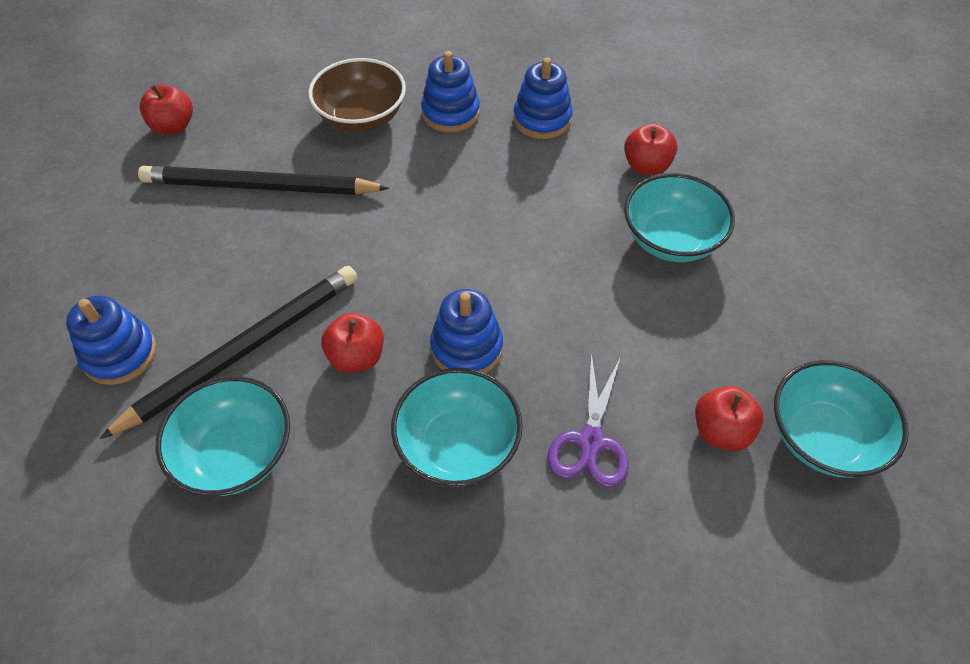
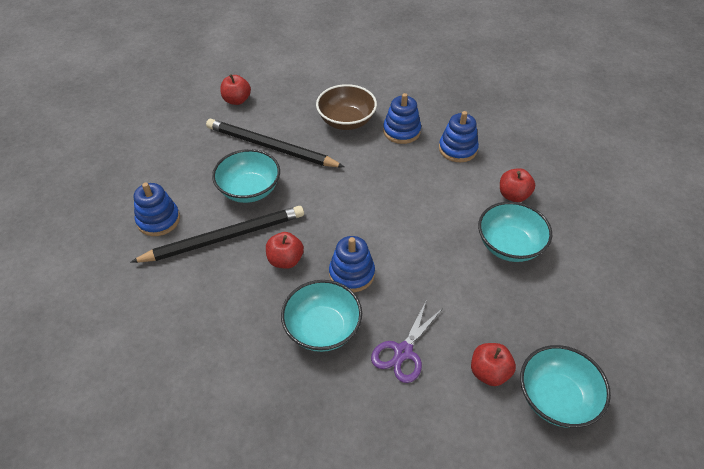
camera: 20 degrees right, 5 degrees down
(236, 454) = (197, 293): turquoise bowl -> turquoise bowl (249, 190)

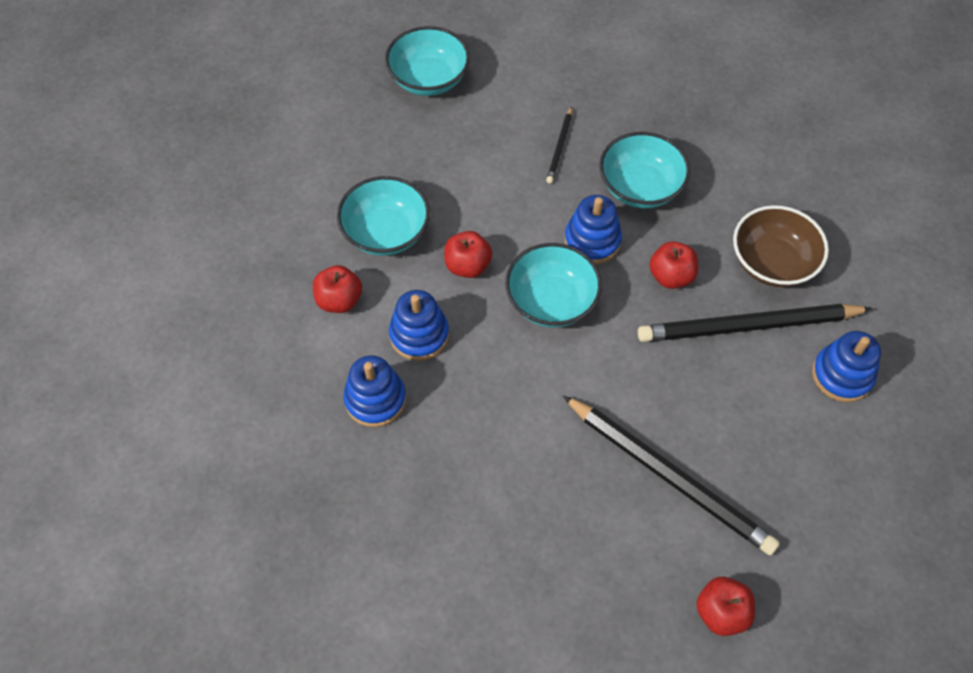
camera: 165 degrees left, 10 degrees up
(249, 190) = (710, 397): turquoise bowl -> turquoise bowl (551, 301)
(346, 121) = (532, 506): brown bowl -> brown bowl (772, 263)
(401, 131) = (448, 459): blue stacking toy -> blue stacking toy (419, 335)
(403, 352) = (560, 147): purple scissors -> black pencil
(489, 372) = (481, 112): red apple -> red apple (467, 266)

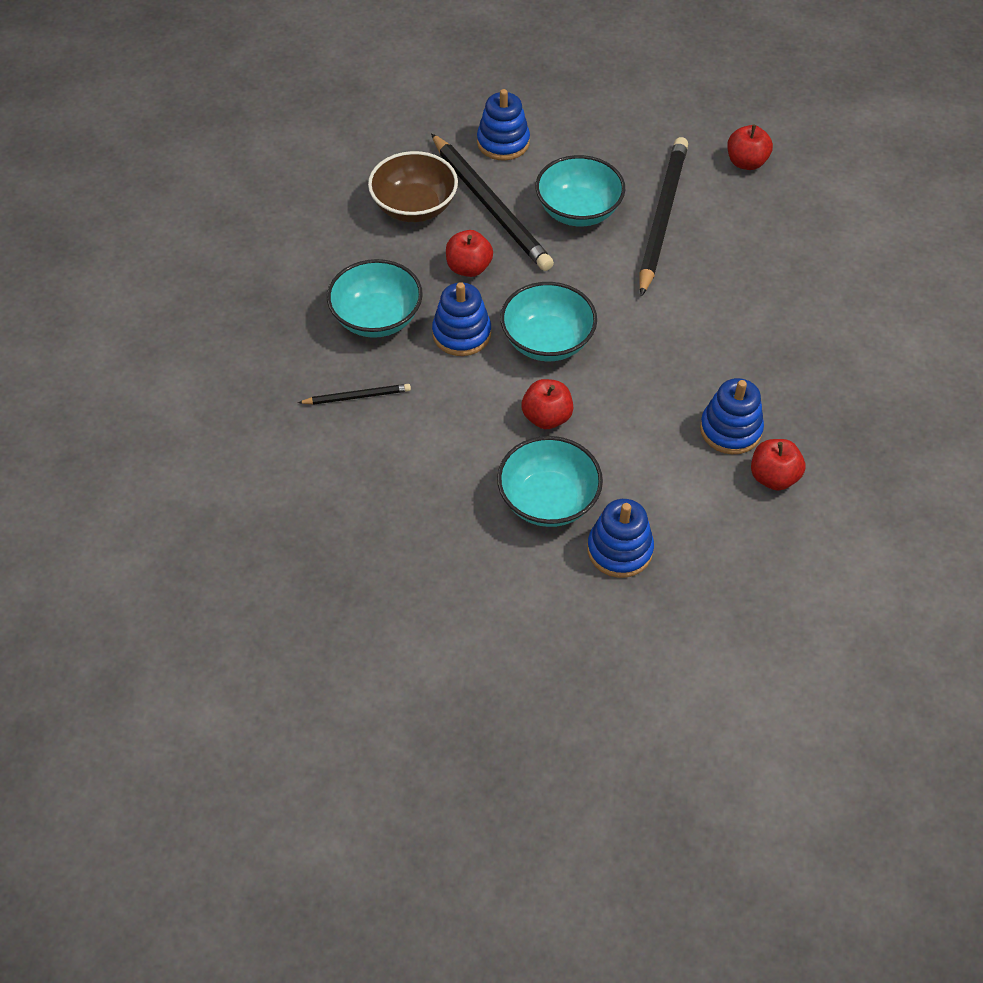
camera: 115 degrees left, 5 degrees down
(339, 300) = (650, 504): red apple -> red apple (773, 477)
(419, 335) = (645, 424): blue stacking toy -> blue stacking toy (619, 550)
(429, 79) = (316, 551): turquoise bowl -> turquoise bowl (578, 211)

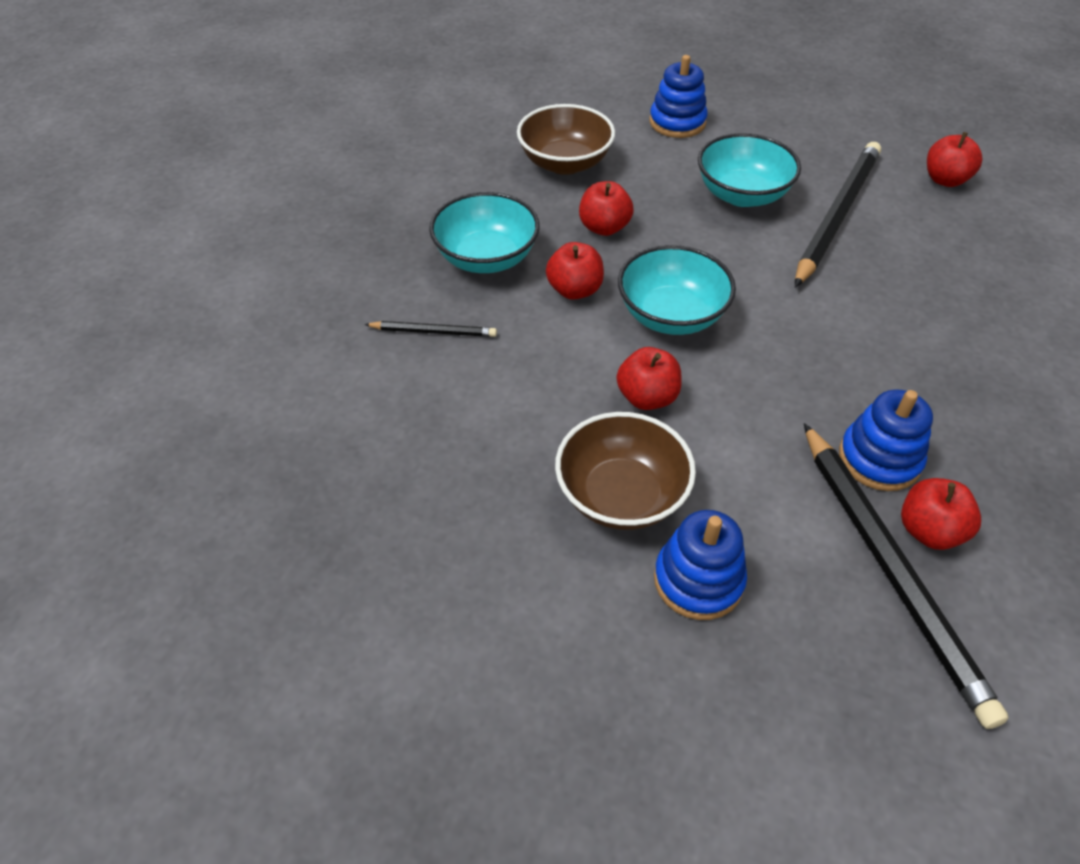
camera: 15 degrees right, 5 degrees down
(461, 334) = (574, 290): blue stacking toy -> red apple
(491, 206) = (647, 175): black pencil -> black pencil (891, 569)
(548, 500) = (621, 495): turquoise bowl -> brown bowl

